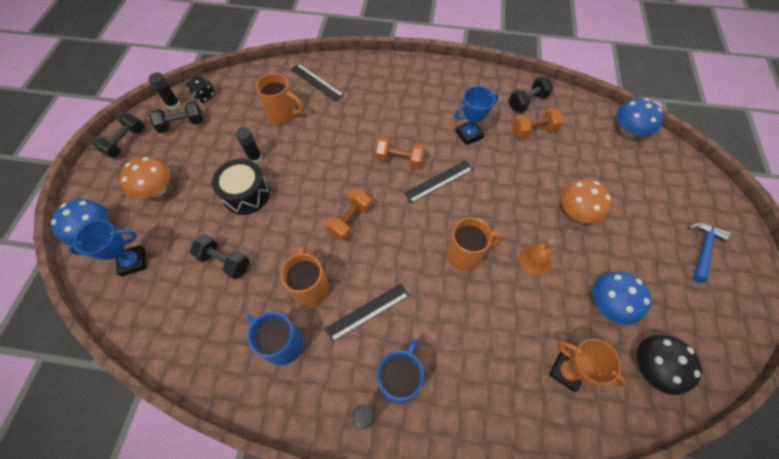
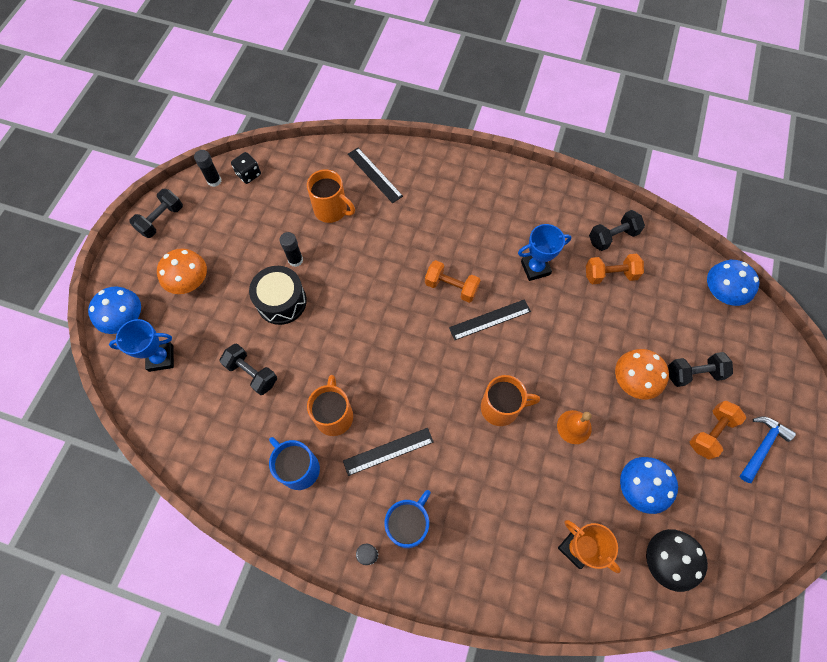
camera: 10 degrees right, 5 degrees up
(182, 124) = (221, 207): black dumbbell -> black dumbbell (693, 373)
(350, 220) = (386, 349): orange dumbbell -> orange dumbbell (710, 433)

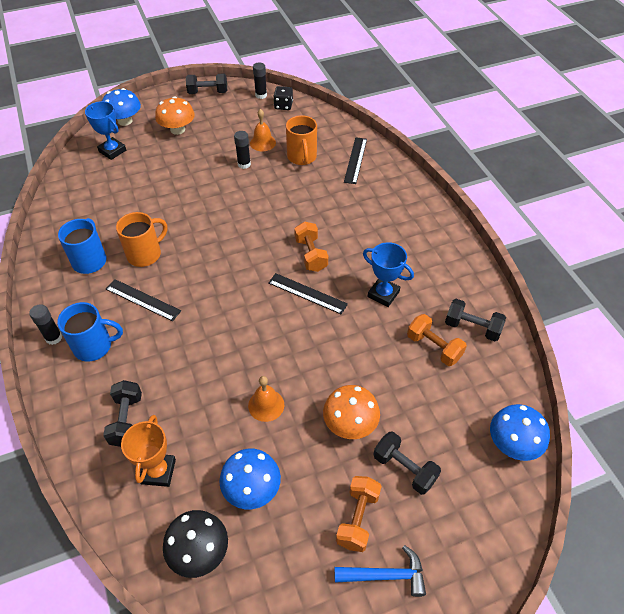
camera: 50 degrees right, 15 degrees down
(252, 373) = (139, 196): black dumbbell -> black dumbbell (126, 420)
(281, 301) = (206, 177): black drum -> none
(282, 226) = (263, 143): none -> orange bell
(501, 407) = (238, 345): orange mug -> none
(710, 433) = (358, 518): orange dumbbell -> orange dumbbell turned 75 degrees counterclockwise

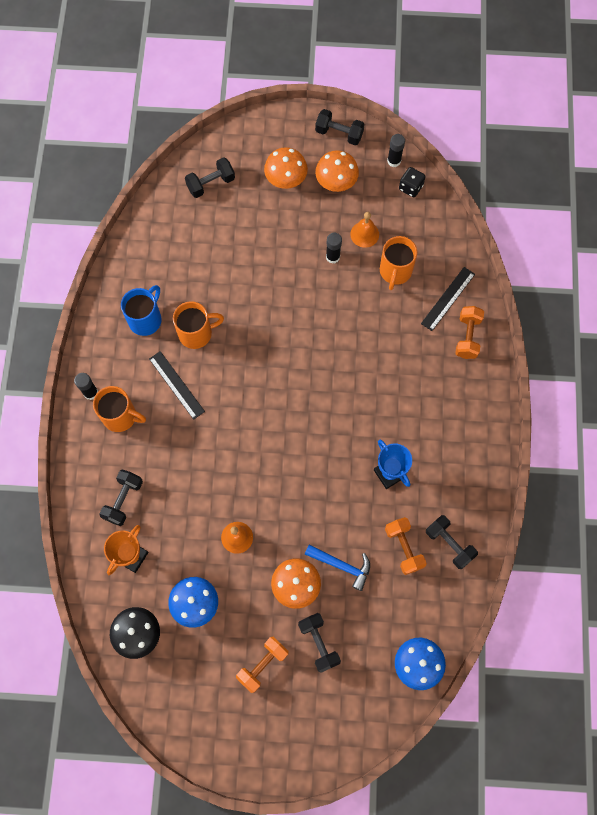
camera: 25 degrees right, 20 degrees up
(94, 346) = (121, 416): blue mug -> orange mug
(112, 151) = (211, 183): blue trophy -> black dumbbell
(125, 121) = (237, 143): blue mushroom -> none
(221, 119) = (336, 182): none -> orange mushroom
(307, 293) = (322, 442): black ruler -> none
(311, 255) = (345, 400): orange dumbbell -> orange dumbbell (467, 337)
(386, 575) = (261, 715): blue hammer -> blue hammer (342, 566)

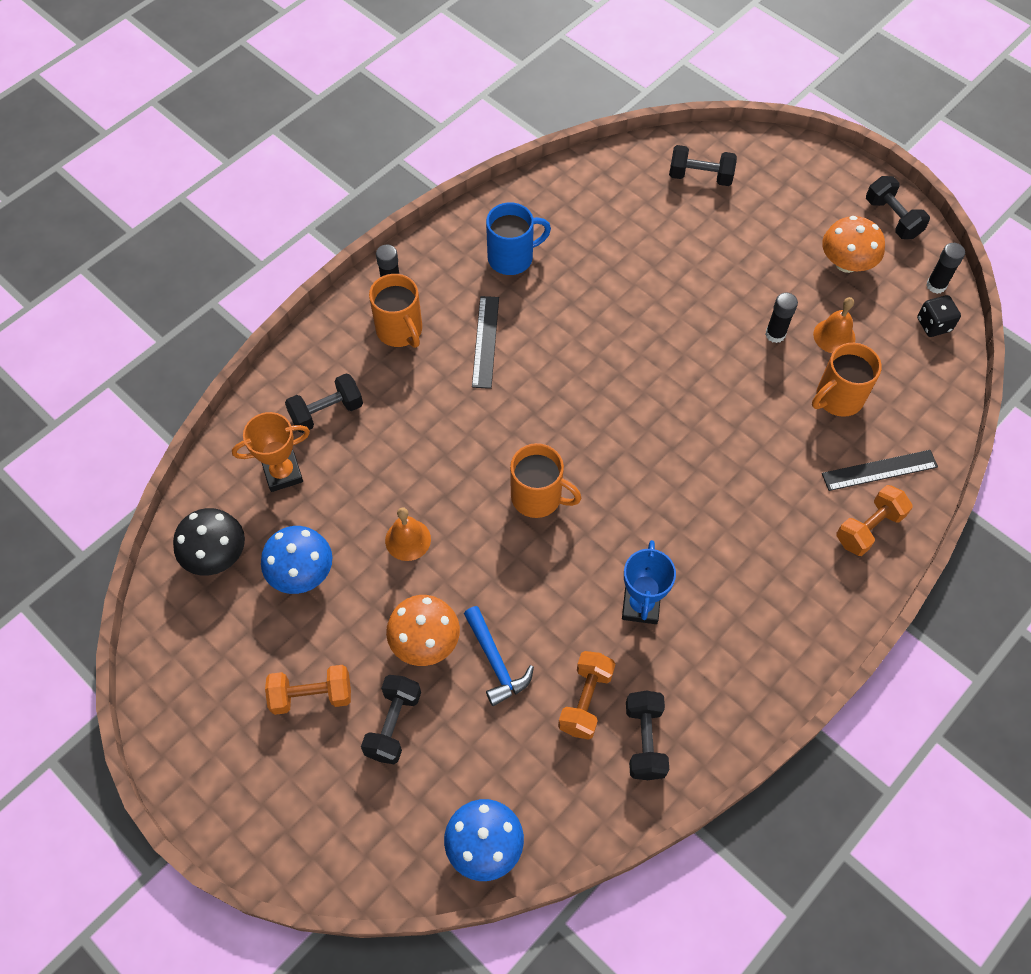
camera: 40 degrees right, 10 degrees down
(196, 333) = (553, 307): orange mug -> orange mug (538, 497)
(286, 179) = (789, 224): orange mushroom -> none

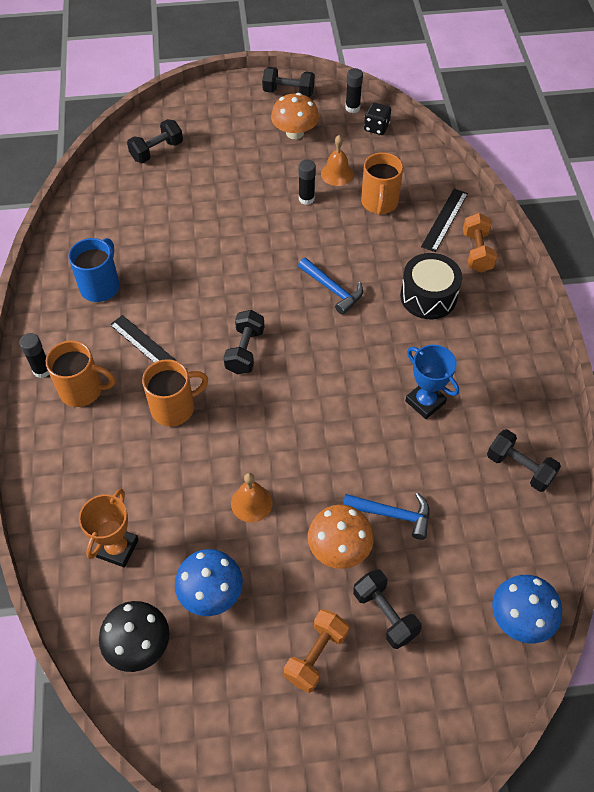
camera: 50 degrees left, 5 degrees down
(326, 412) = (97, 483): black dumbbell -> black dumbbell (245, 351)
(538, 497) = (295, 402): orange mug -> orange mug (174, 407)
(585, 700) = (465, 481): orange dumbbell -> none
(690, 436) = (332, 290): none -> blue hammer
(767, 523) = (428, 296): none -> black drum

